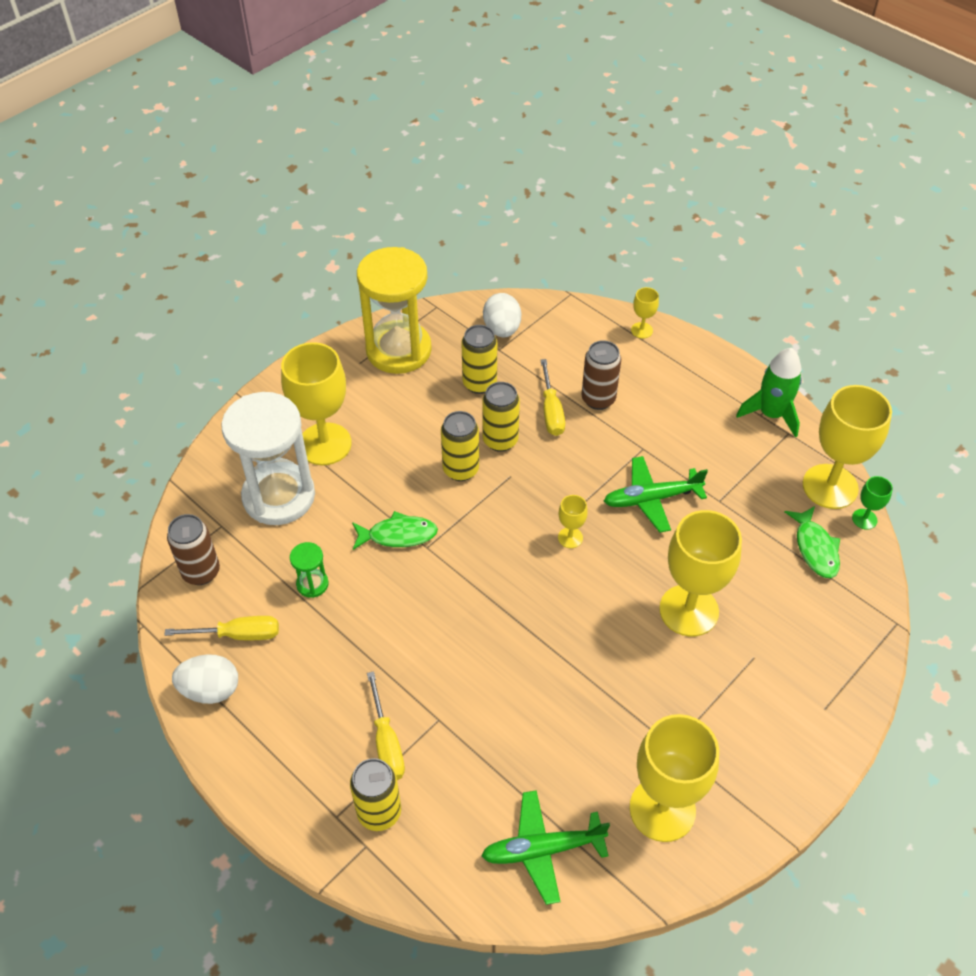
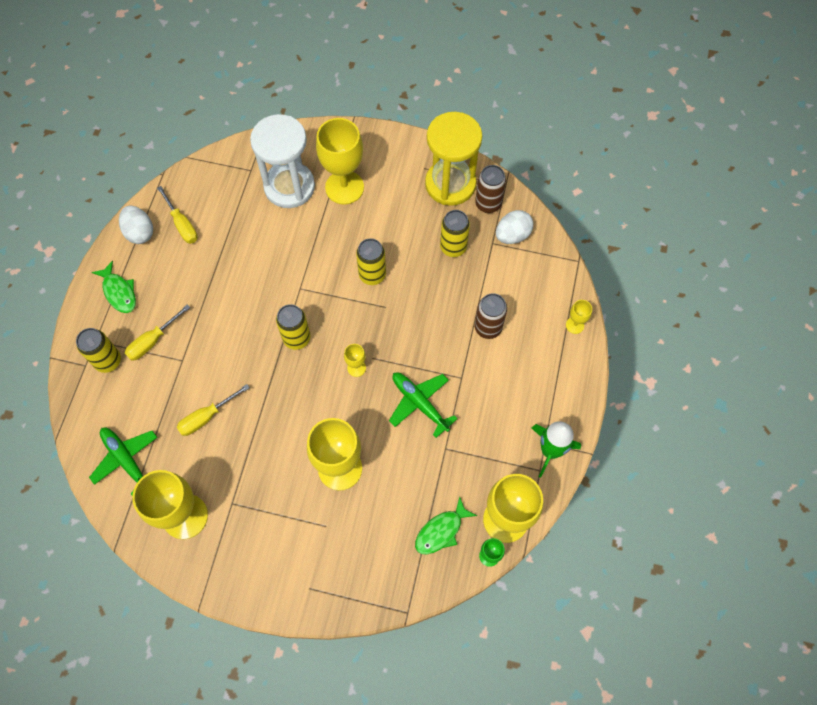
camera: 60 degrees right, 15 degrees up
(201, 572) = (213, 180): brown can -> brown can (488, 204)
(312, 584) = (237, 241): green hourglass -> none
(398, 535) = (299, 267): green fish -> green fish (119, 292)
(500, 440) = (411, 285): yellow can -> yellow can (297, 338)
(551, 411) = (457, 303): yellow screwdriver -> yellow screwdriver (206, 417)

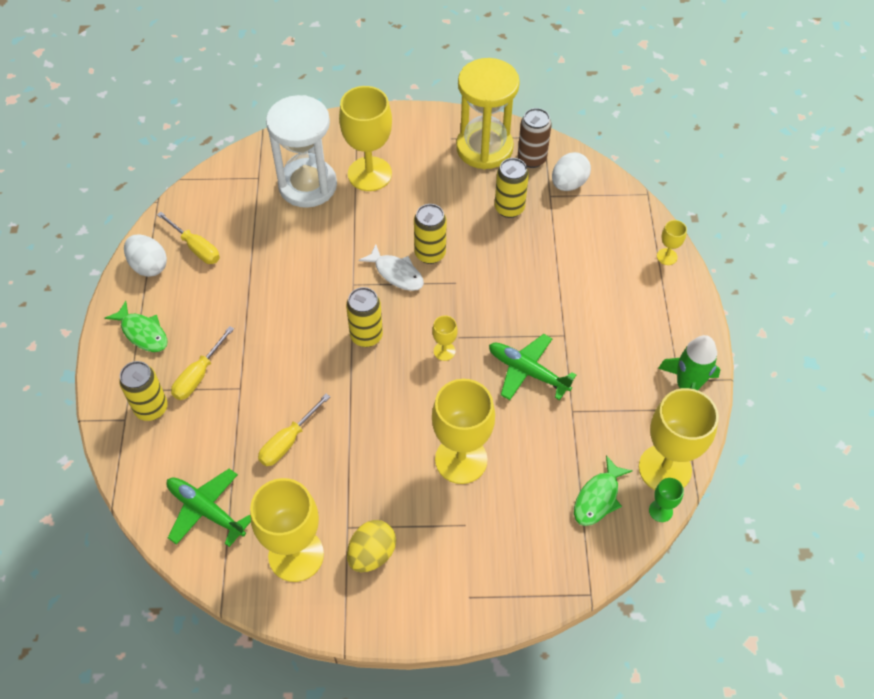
camera: 15 degrees left, 10 degrees down
(244, 531) = (372, 554): none -> yellow egg
(339, 286) = (396, 273): none -> white fish
(488, 328) = (575, 279): brown can -> none

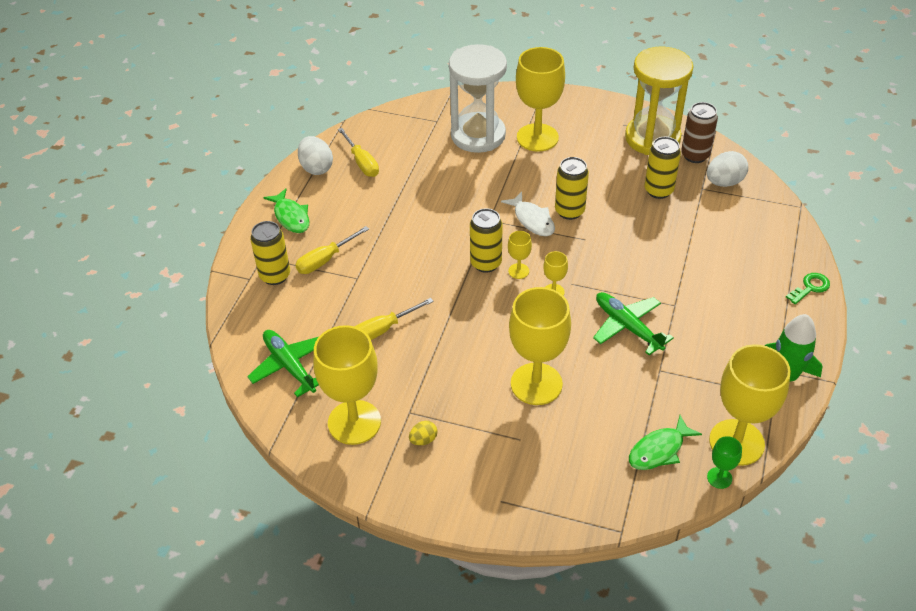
camera: 20 degrees right, 10 degrees down
(372, 554) = (423, 440): yellow egg -> yellow egg, size x0.55
(667, 256) = (802, 262): yellow goblet -> yellow goblet (518, 271)
(682, 282) = (810, 287): none -> green key

